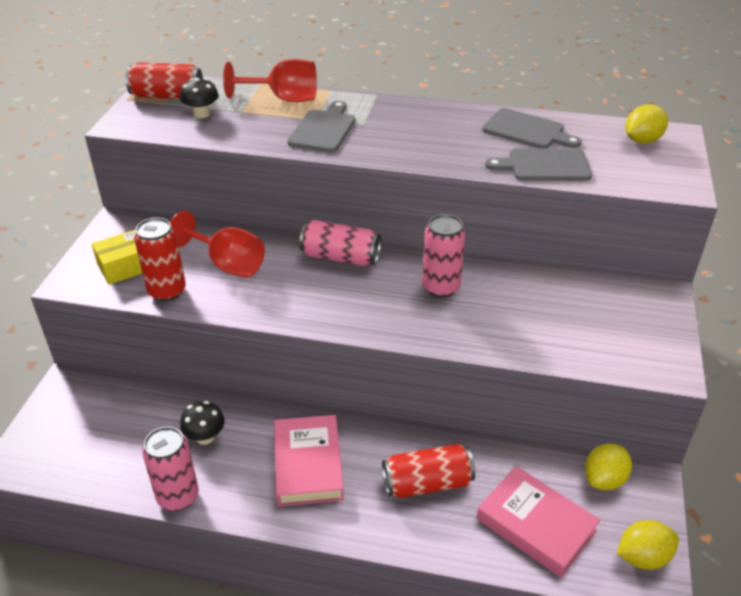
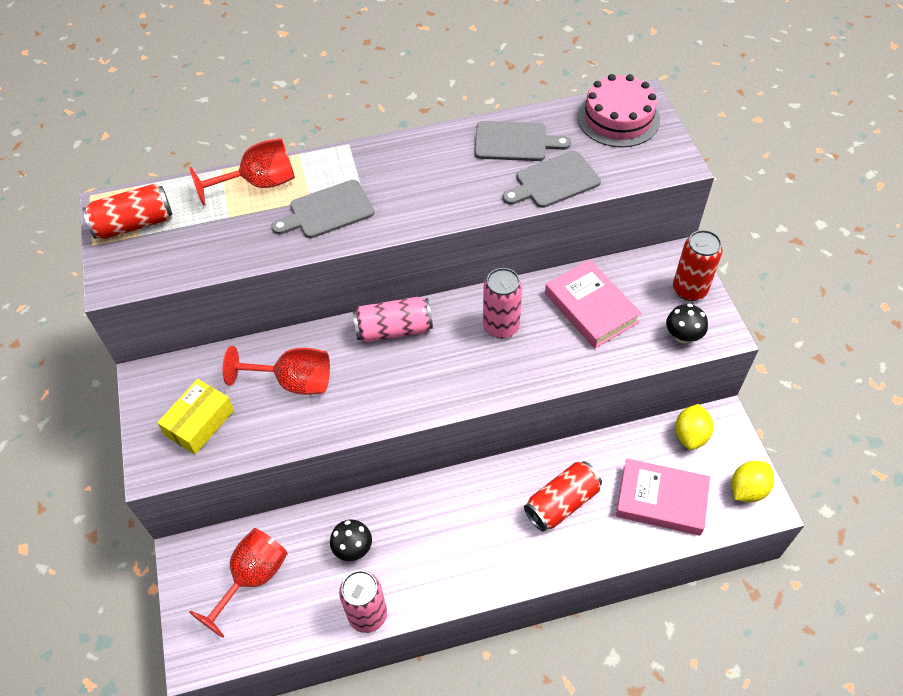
camera: 25 degrees left, 15 degrees up
(105, 423) = (252, 578): none -> red goblet
(167, 291) = (258, 437): red can -> red can (689, 289)
(201, 114) = (189, 236): black mushroom -> black mushroom (683, 336)
(308, 464) = (457, 532): pink book -> pink book (591, 308)
(323, 129) = (327, 211): grey cutting board -> grey cutting board turned 105 degrees counterclockwise
(642, 140) = (618, 118): yellow lemon -> pink cake

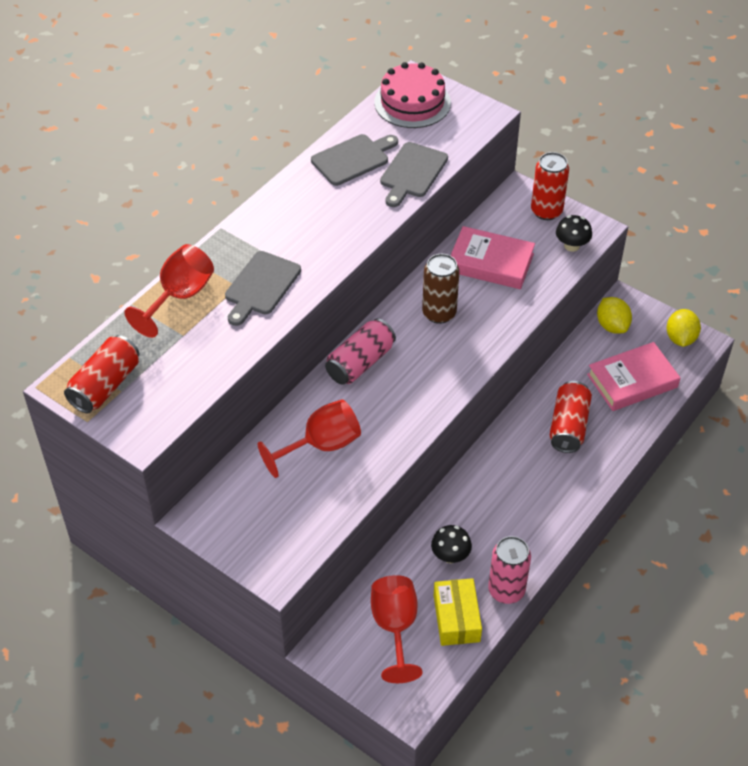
camera: 40 degrees left, 5 degrees down
(200, 423) = (278, 520): yellow box -> yellow box (456, 618)
(501, 326) = (439, 313): pink can -> brown can

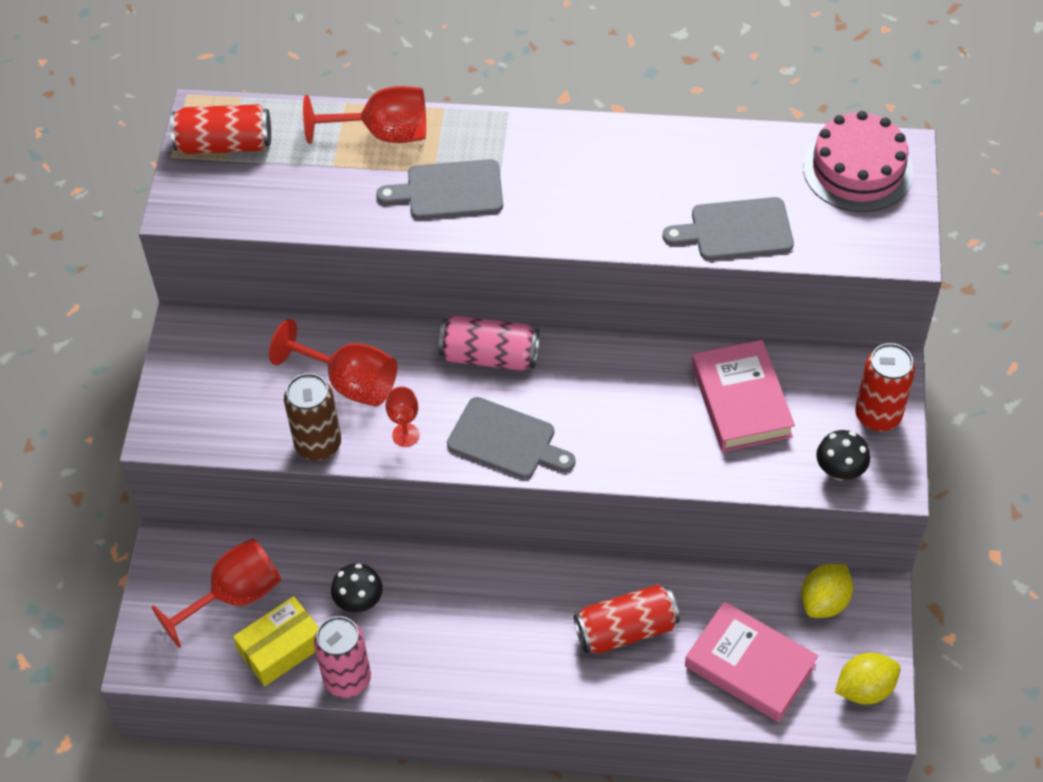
camera: 60 degrees right, 5 degrees up
(353, 159) = (711, 165): grey cutting board -> grey cutting board (506, 440)
(388, 435) = (405, 435): none -> red goblet
(439, 313) = (620, 391): brown can -> brown can (318, 444)

